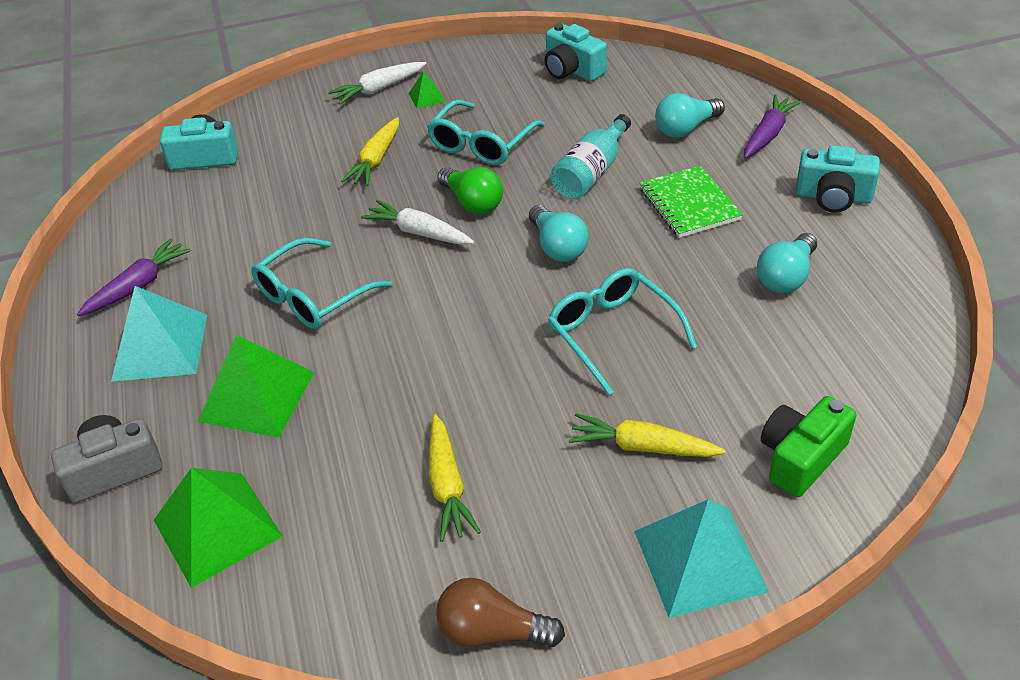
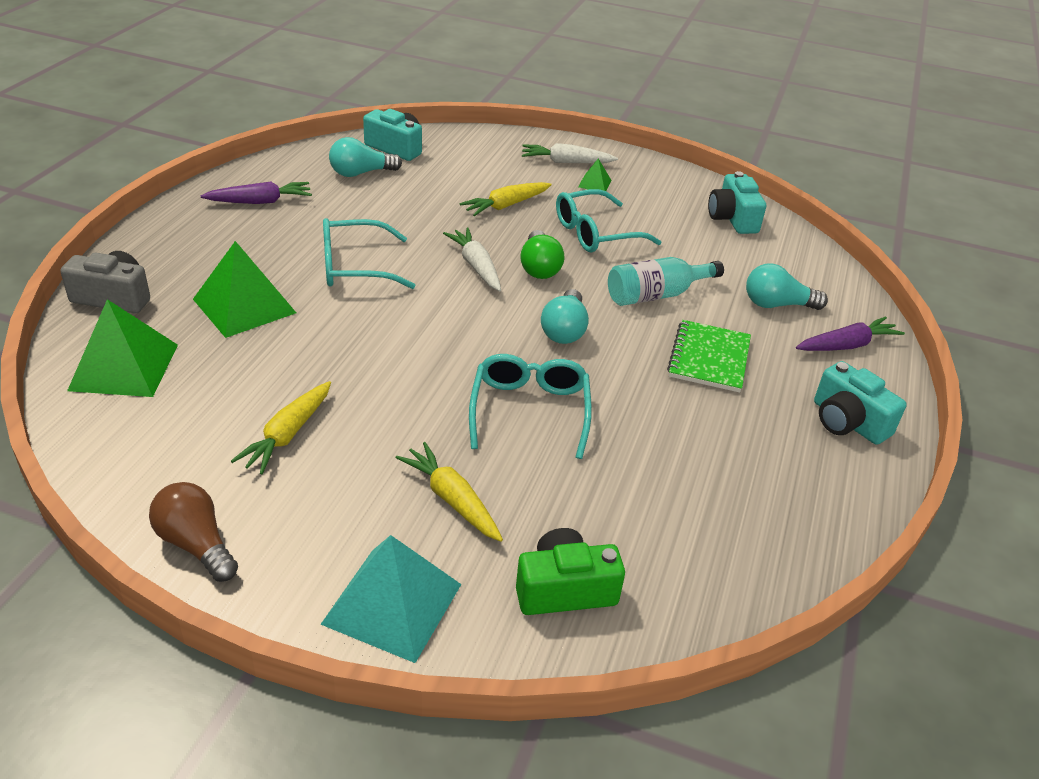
camera: 30 degrees right, 5 degrees down
(160, 347) = (227, 244): turquoise pyramid -> none
(786, 277) = (725, 455): turquoise light bulb -> turquoise light bulb (361, 173)

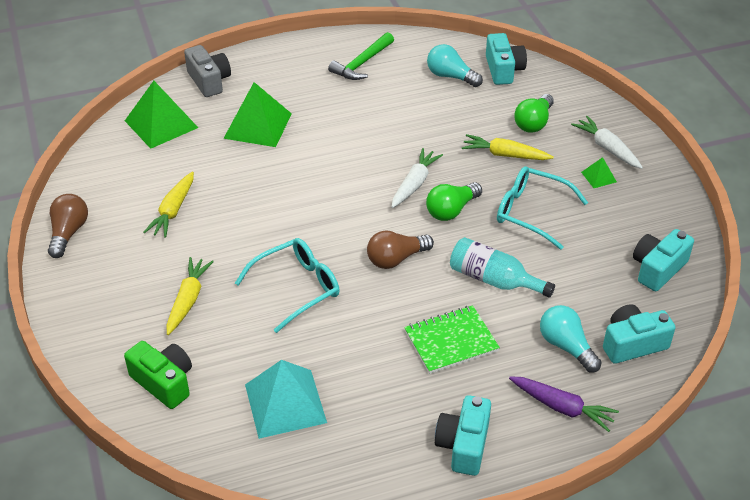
camera: 55 degrees right, 5 degrees up
(260, 202) = (362, 63): purple carrot -> green hammer
(287, 434) = (173, 211): yellow carrot -> yellow carrot turned 60 degrees counterclockwise
(355, 267) = (347, 139): turquoise glasses -> none
(392, 604) = (93, 323): turquoise pyramid -> turquoise pyramid (285, 403)
(486, 172) = (534, 123): none -> green light bulb
(564, 330) = (396, 259): turquoise light bulb -> brown light bulb
(805, 274) = (632, 344): none -> turquoise camera

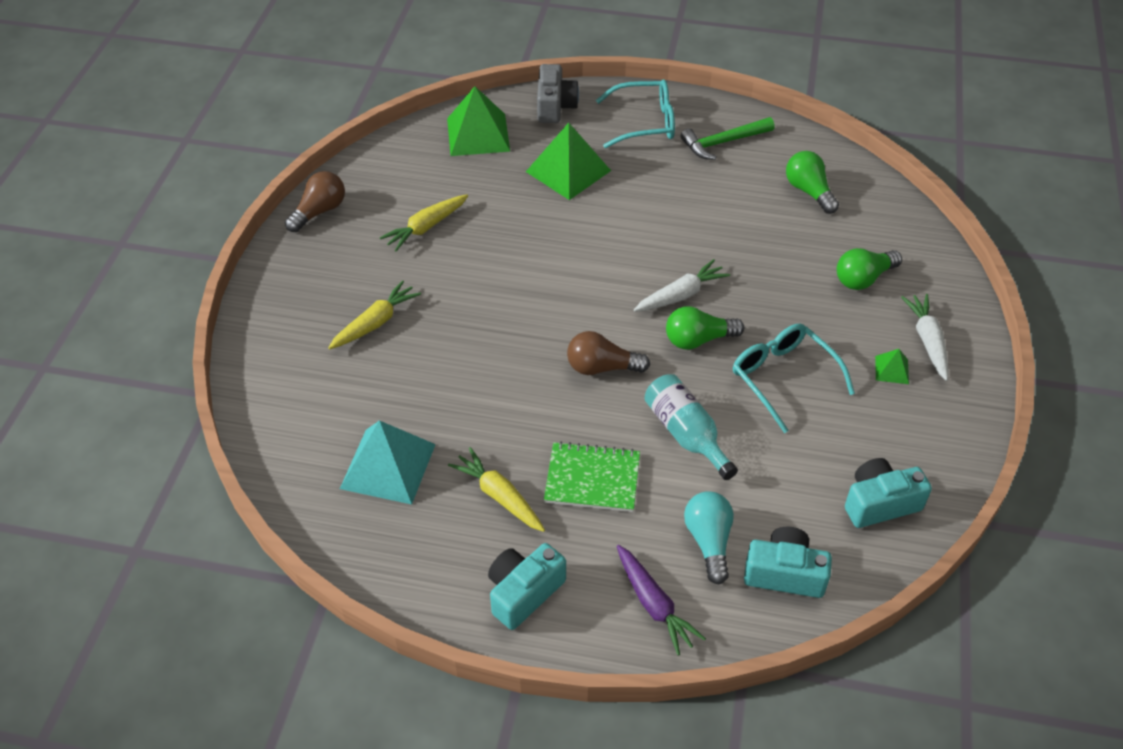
camera: 30 degrees right, 5 degrees up
(164, 382) = (297, 394): green camera -> none
(297, 288) = (483, 355): turquoise glasses -> turquoise glasses (645, 123)
(451, 76) = (809, 191): turquoise light bulb -> green light bulb
(503, 70) = (874, 205): turquoise camera -> none
(505, 155) = (803, 302): yellow carrot -> yellow carrot (499, 496)

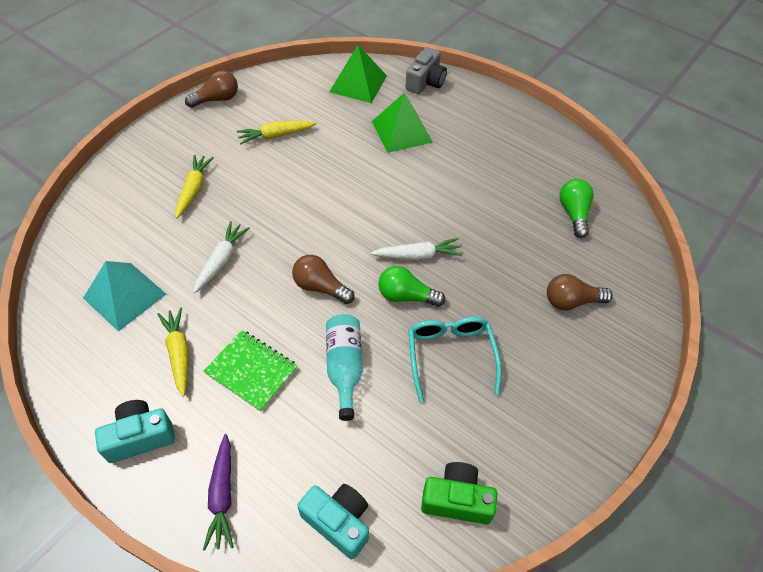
camera: 25 degrees right, 5 degrees up
(375, 323) = (194, 189): yellow carrot -> yellow carrot turned 60 degrees counterclockwise
(645, 123) = (482, 116): turquoise glasses -> none
(709, 541) = (299, 464): turquoise light bulb -> none
(723, 142) = (531, 151): green hammer -> none
(863, 278) = (571, 301): green light bulb -> brown light bulb
(879, 503) = (457, 500): turquoise camera -> green camera
(891, 369) = (544, 388): green pyramid -> none
(927, 341) = (591, 376): white carrot -> white carrot (221, 260)

